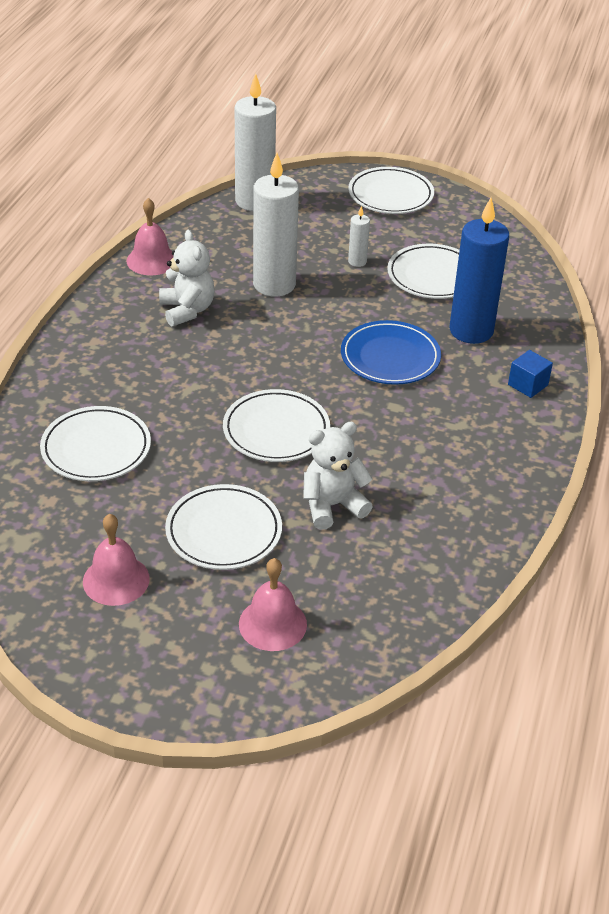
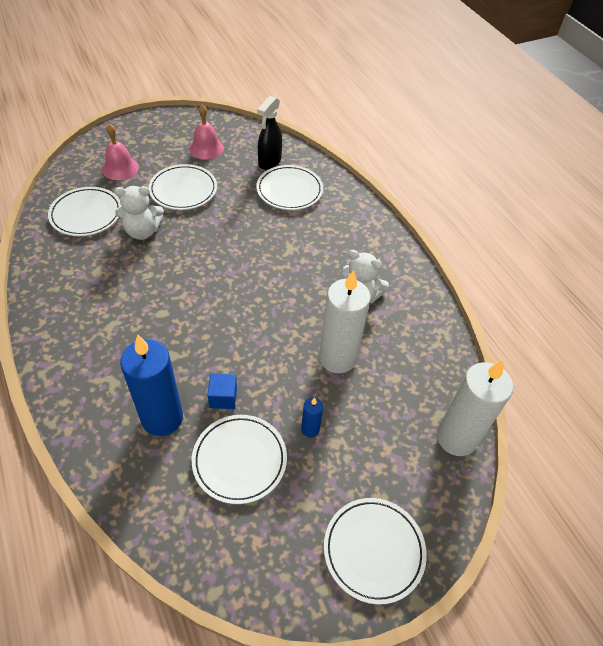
camera: 135 degrees right, 10 degrees up
(64, 502) = (269, 162): none -> black spray bottle
(152, 260) = (433, 320): pink bell -> none
(276, 430) = (215, 253): white plate -> white plate (86, 214)
(332, 505) = (142, 231): white teddy bear -> white teddy bear turned 60 degrees clockwise
(357, 261) = (310, 429): white candle -> blue candle
(390, 357) = (199, 350): blue plate -> none
(528, 385) = (83, 393): blue cube -> blue cube (223, 397)

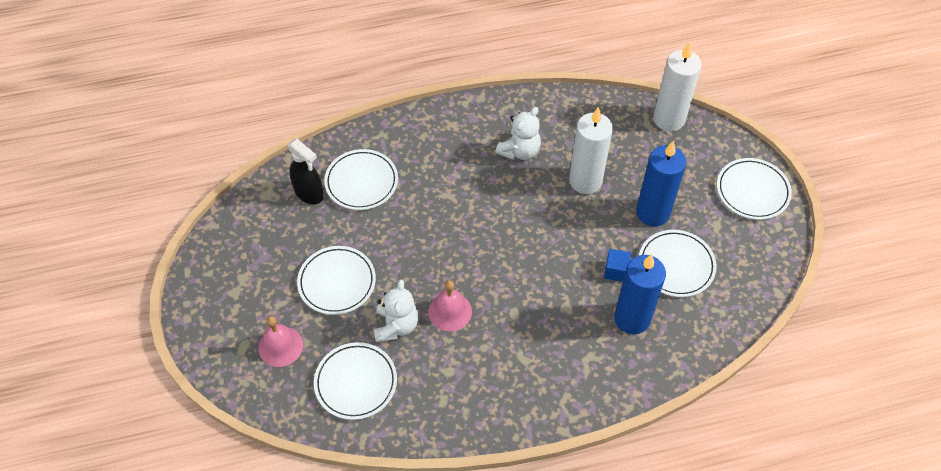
camera: 75 degrees left, 5 degrees up
(206, 148) = (267, 253): pink bell -> pink bell (450, 311)
(310, 429) = (652, 213): blue candle -> blue candle, size x2.23

